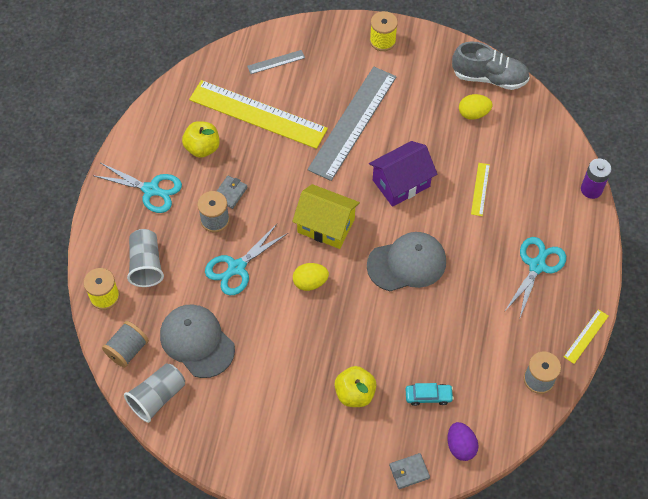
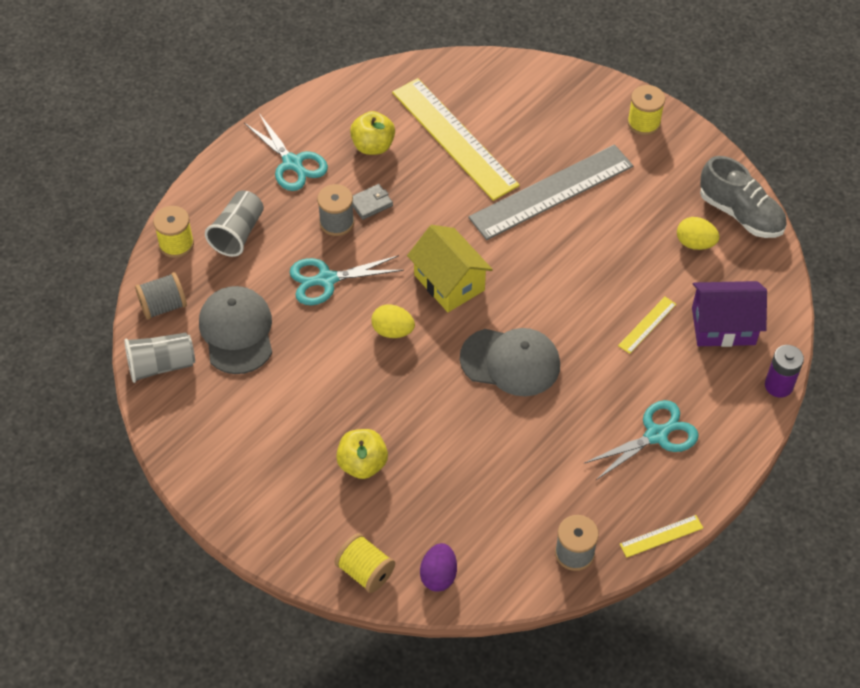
camera: 30 degrees right, 5 degrees down
(276, 62) = (510, 94): grey ruler -> none
(401, 183) = (561, 277): purple house -> purple house (723, 326)
(409, 472) = (365, 571): grey wallet -> yellow spool
(428, 396) = (439, 507): turquoise car -> none

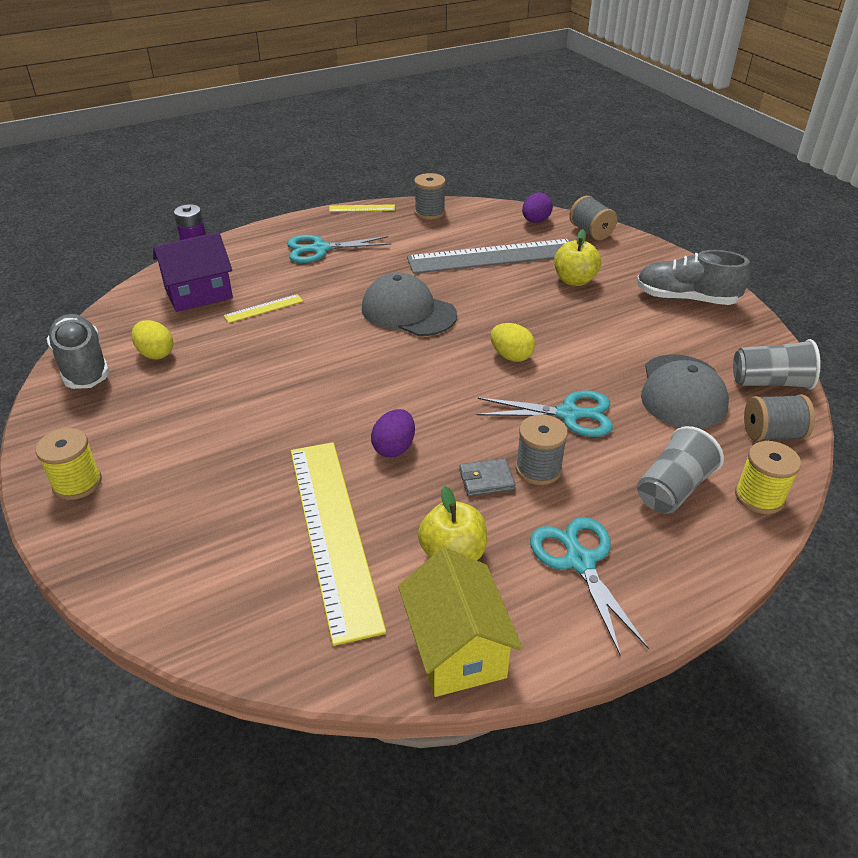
camera: 160 degrees left, 15 degrees down
(241, 468) = (686, 299): none -> grey shoe
(365, 571) = (591, 232): yellow spool -> grey spool
(447, 210) = (394, 448): none -> purple egg
(449, 282) = (432, 381): yellow house -> yellow house (456, 648)
(551, 192) = (258, 436): grey ruler -> grey ruler (494, 256)
(723, 326) = (198, 294): purple house -> purple house turned 45 degrees counterclockwise

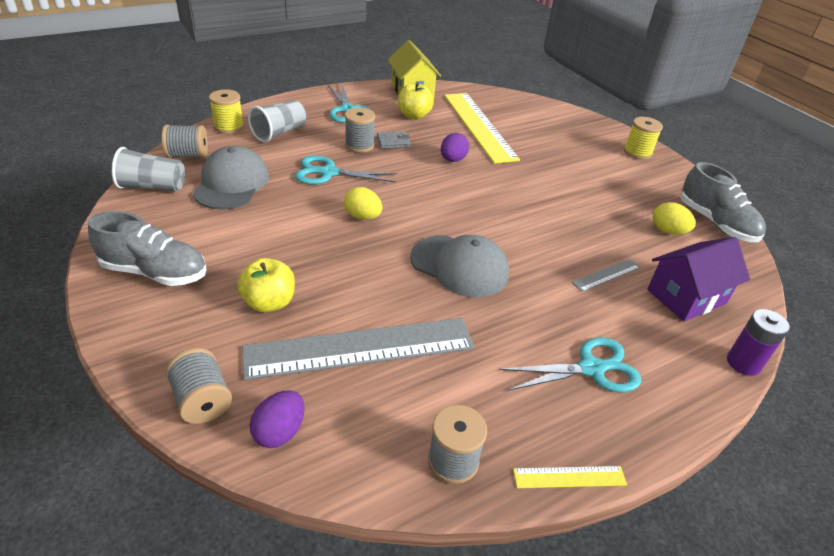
camera: 175 degrees right, 0 degrees up
(263, 308) = (606, 275): yellow ruler -> grey ruler

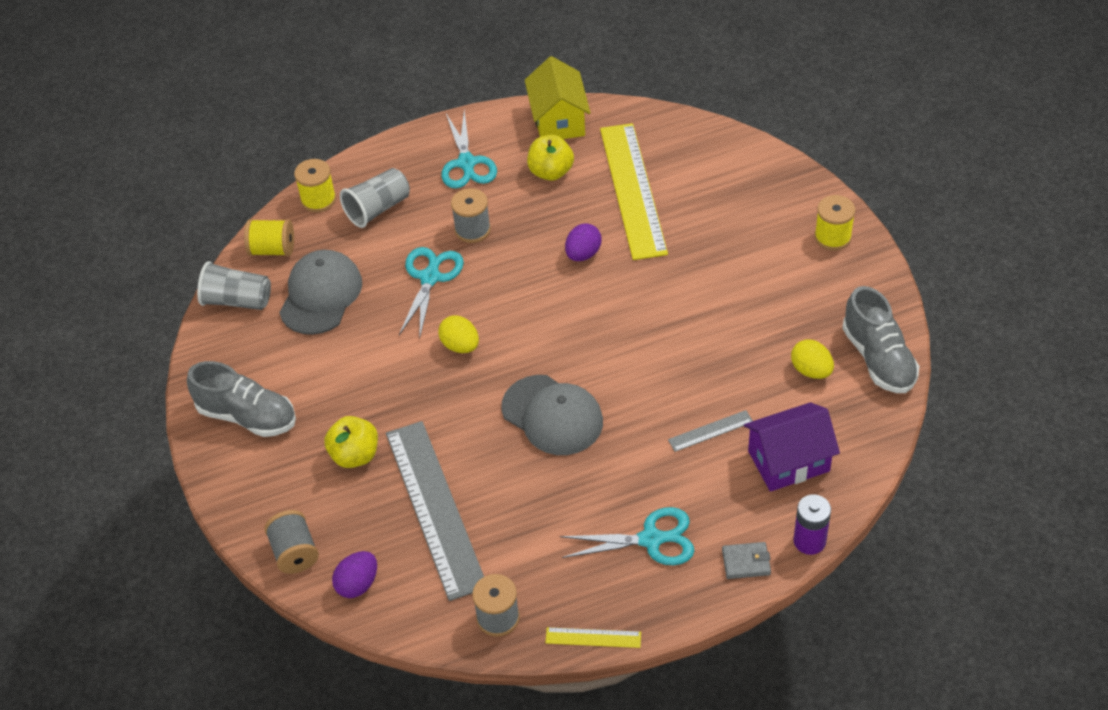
camera: 15 degrees right, 10 degrees up
(188, 155) = (272, 249): grey spool -> yellow spool
(328, 173) = (430, 278): turquoise scissors -> turquoise scissors turned 90 degrees clockwise
(360, 348) = (435, 508): grey ruler -> grey ruler turned 75 degrees clockwise
(393, 142) = (515, 223): grey wallet -> grey wallet (746, 562)

